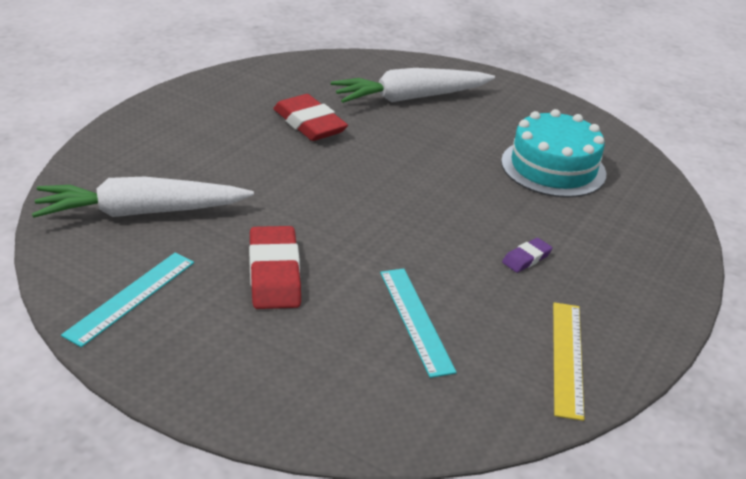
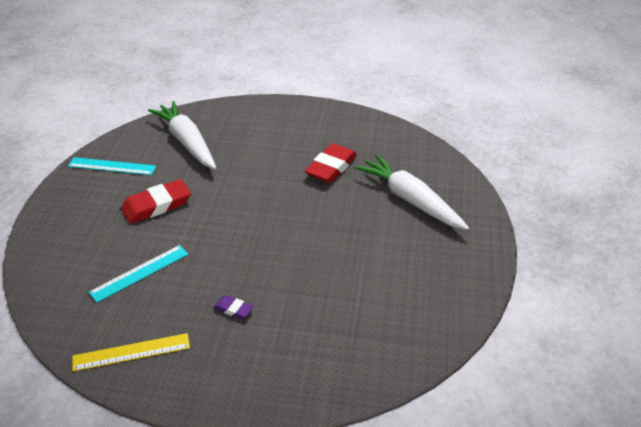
camera: 70 degrees right, 5 degrees up
(553, 167) = (370, 299): turquoise cake -> none

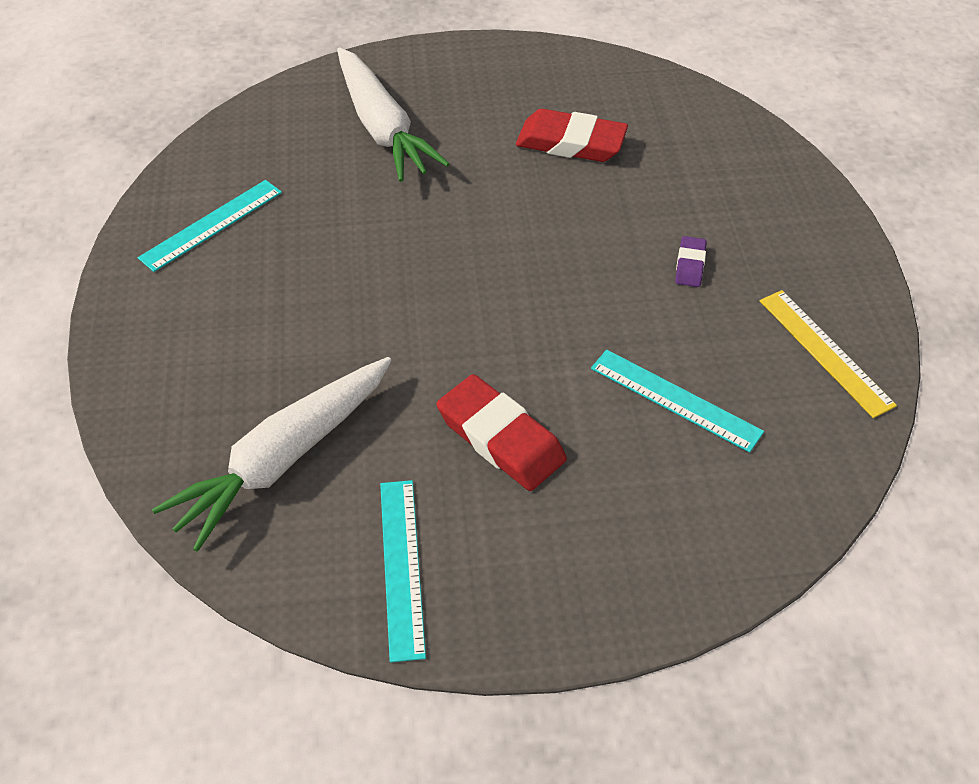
camera: 105 degrees left, 10 degrees up
(331, 167) = (319, 226): red eraser -> red eraser (571, 143)
(346, 133) = (211, 225): none -> turquoise ruler
(410, 200) = (382, 127): white carrot -> white carrot turned 60 degrees counterclockwise

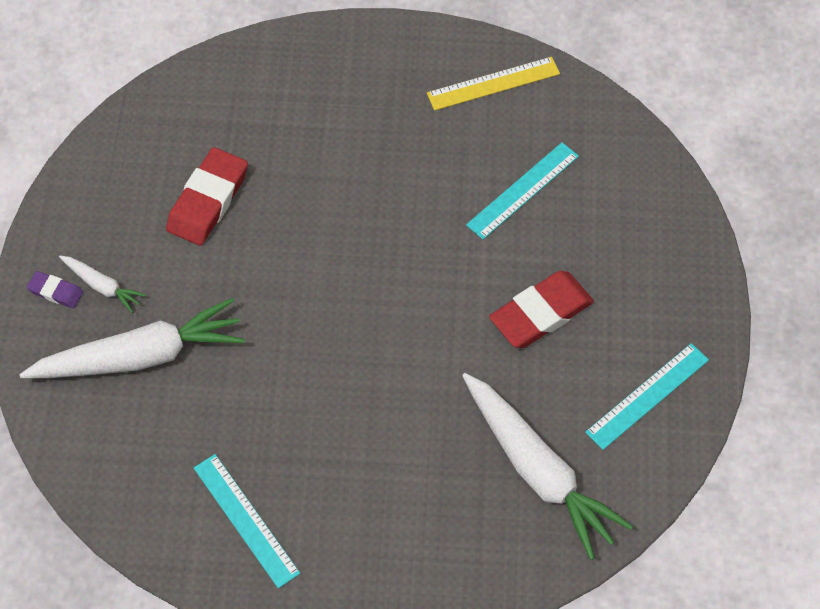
camera: 80 degrees left, 10 degrees up
(401, 566) = (647, 396): turquoise ruler -> turquoise ruler turned 45 degrees counterclockwise
(453, 92) = (102, 286): none -> white carrot
(690, 265) = (384, 146): purple eraser -> purple eraser (56, 291)

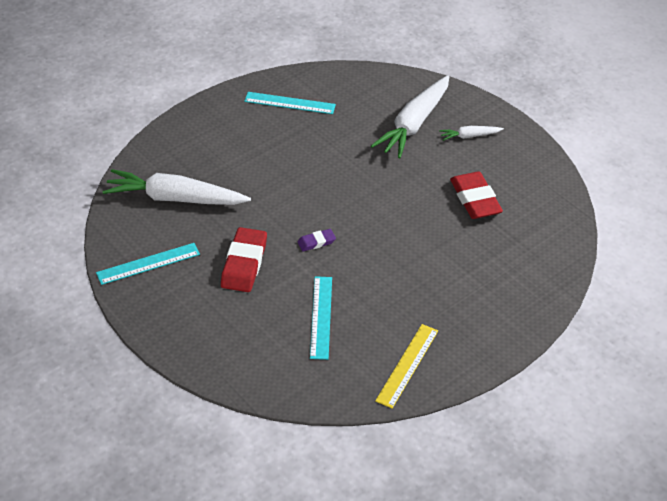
camera: 135 degrees right, 15 degrees down
(56, 291) = (486, 121): purple eraser -> purple eraser (316, 242)
(647, 396) = (148, 263): turquoise ruler -> turquoise ruler turned 60 degrees clockwise

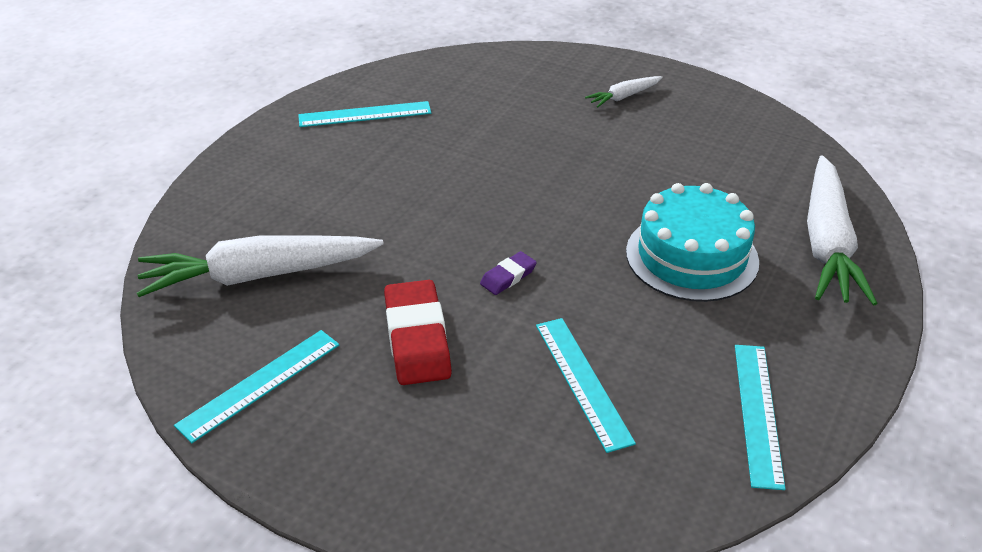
camera: 20 degrees left, 5 degrees down
(407, 365) = (757, 413): yellow ruler -> turquoise ruler
(414, 124) = (545, 100): white carrot -> white carrot (827, 243)
(435, 263) = (692, 256): none -> turquoise cake
(475, 199) = (684, 165): red eraser -> none

